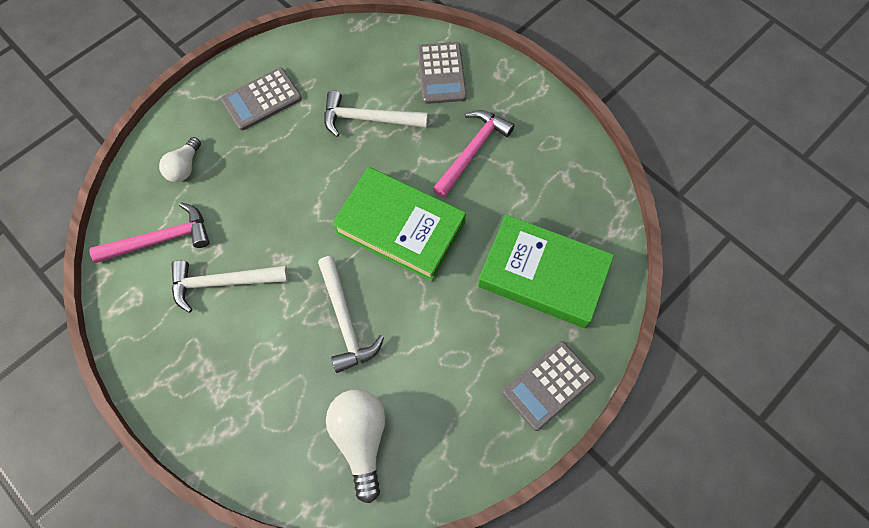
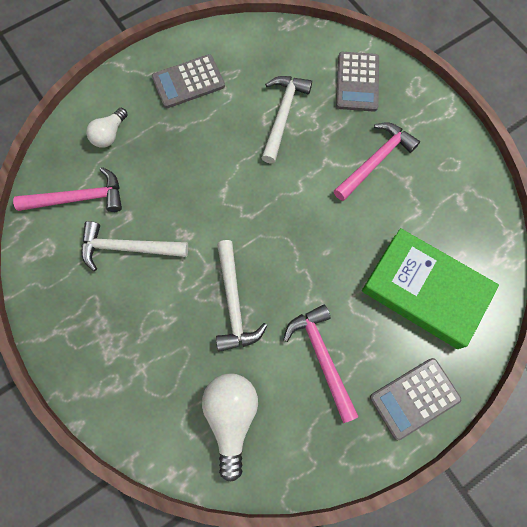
camera: 10 degrees right, 5 degrees up
(368, 119) = (283, 115): white hammer -> white hammer turned 90 degrees clockwise
(400, 228) = (297, 223): green book -> none
(447, 360) = (322, 357): none -> pink hammer

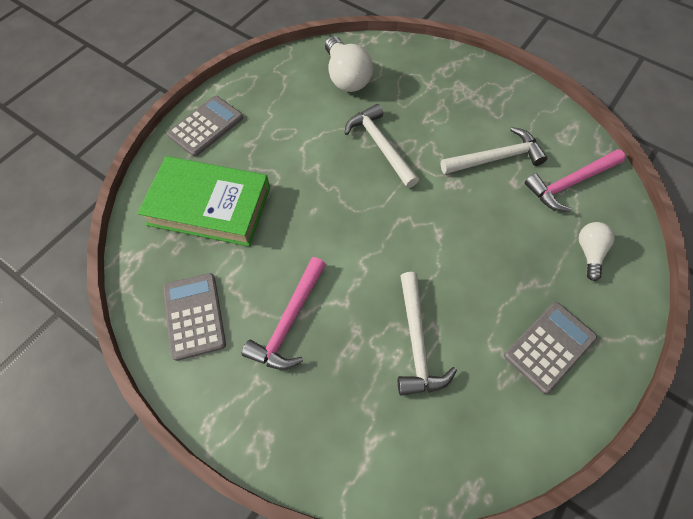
camera: 160 degrees right, 10 degrees down
(322, 357) = (290, 131): pink hammer -> none
(357, 82) = (342, 426): grey calculator -> grey calculator (194, 316)

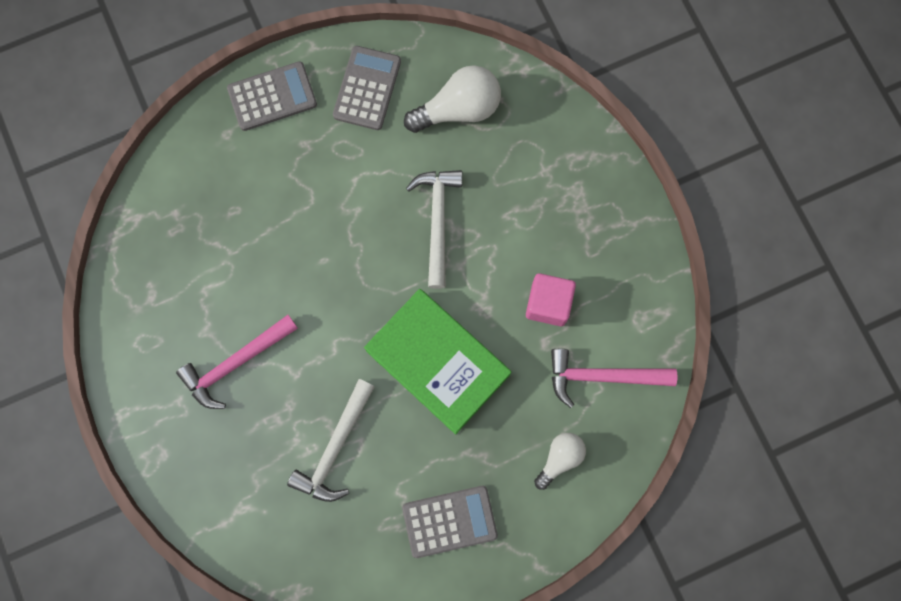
camera: 30 degrees right, 15 degrees up
(194, 316) = (157, 310): grey calculator -> grey calculator (367, 88)
(209, 206) = (227, 199): green book -> green book (438, 363)
(346, 77) = (458, 109): white light bulb -> white light bulb turned 120 degrees counterclockwise
(496, 158) = (548, 304): white hammer -> pink cube

